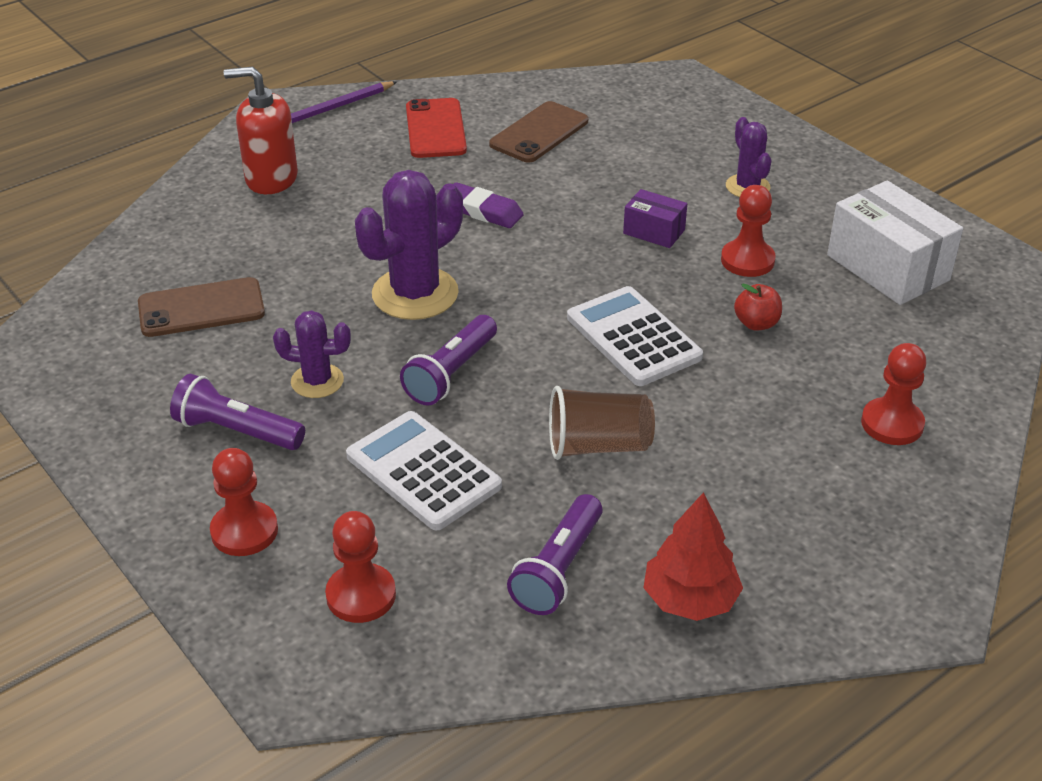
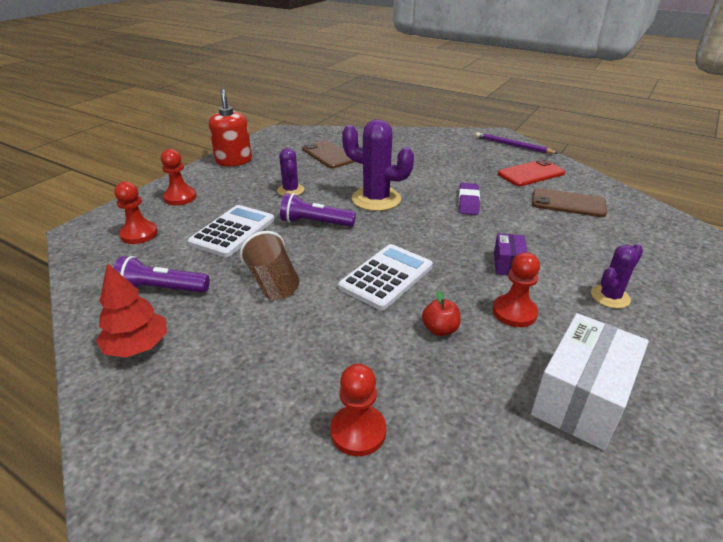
camera: 70 degrees right, 5 degrees down
(236, 431) = (247, 181): purple flashlight -> none
(271, 178) = (439, 146): red soap dispenser -> red soap dispenser (234, 161)

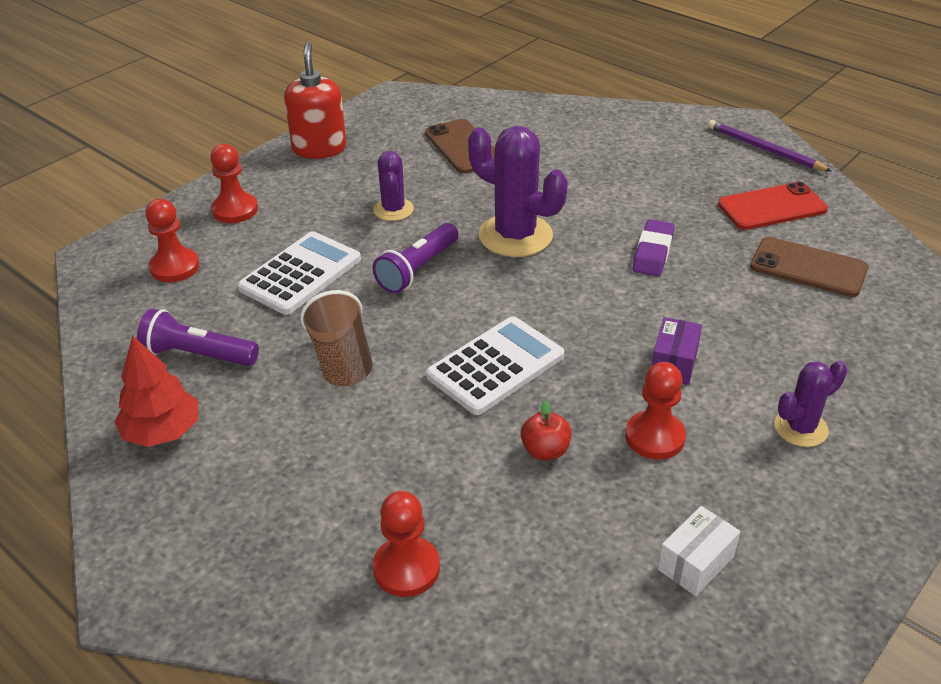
camera: 10 degrees right, 5 degrees up
(315, 223) = (417, 269): purple flashlight -> purple flashlight turned 75 degrees counterclockwise
(581, 398) = (695, 563): white box -> white box, size x0.53

